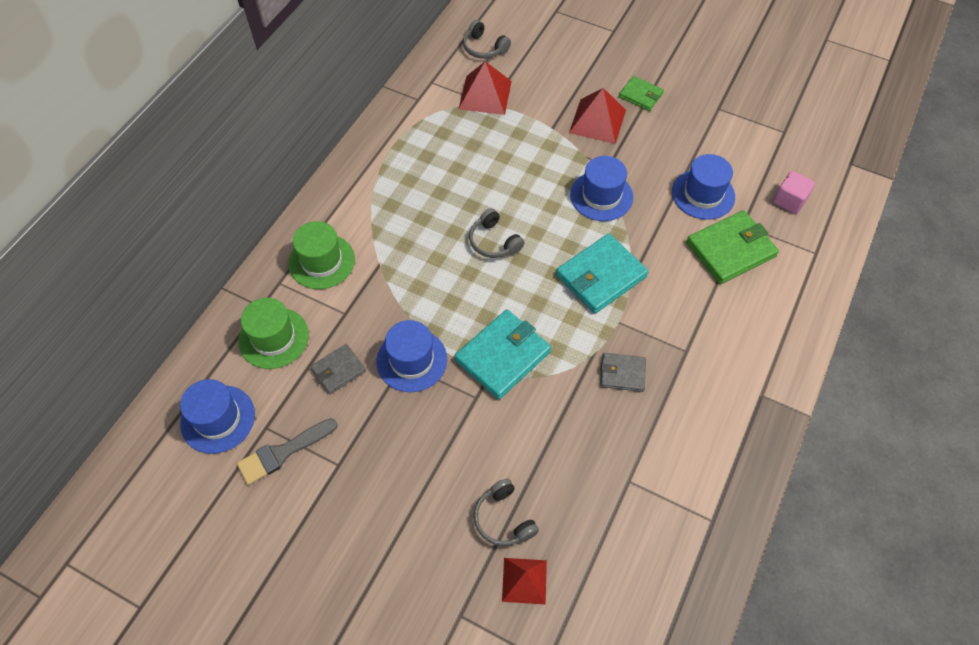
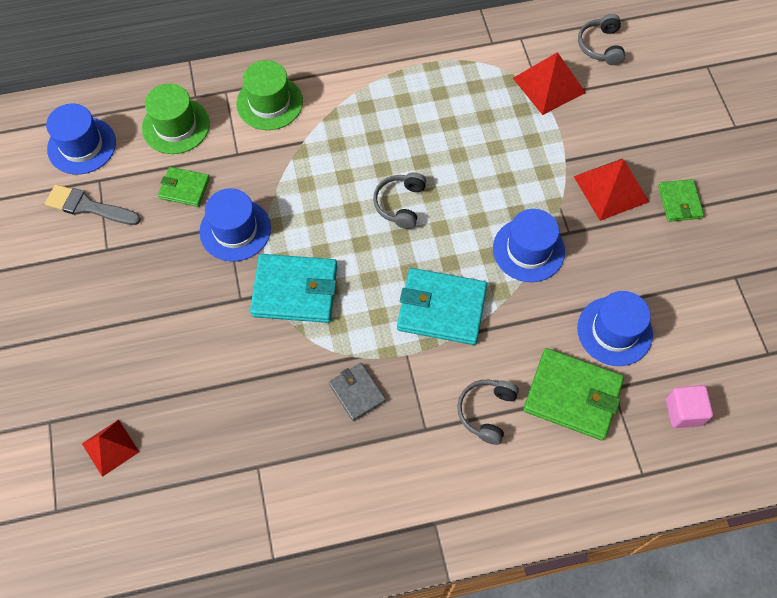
camera: 50 degrees right, 5 degrees up
(338, 370) = (184, 188): grey wallet -> green wallet
(503, 519) = (150, 395): grey headphones -> grey headphones (486, 412)

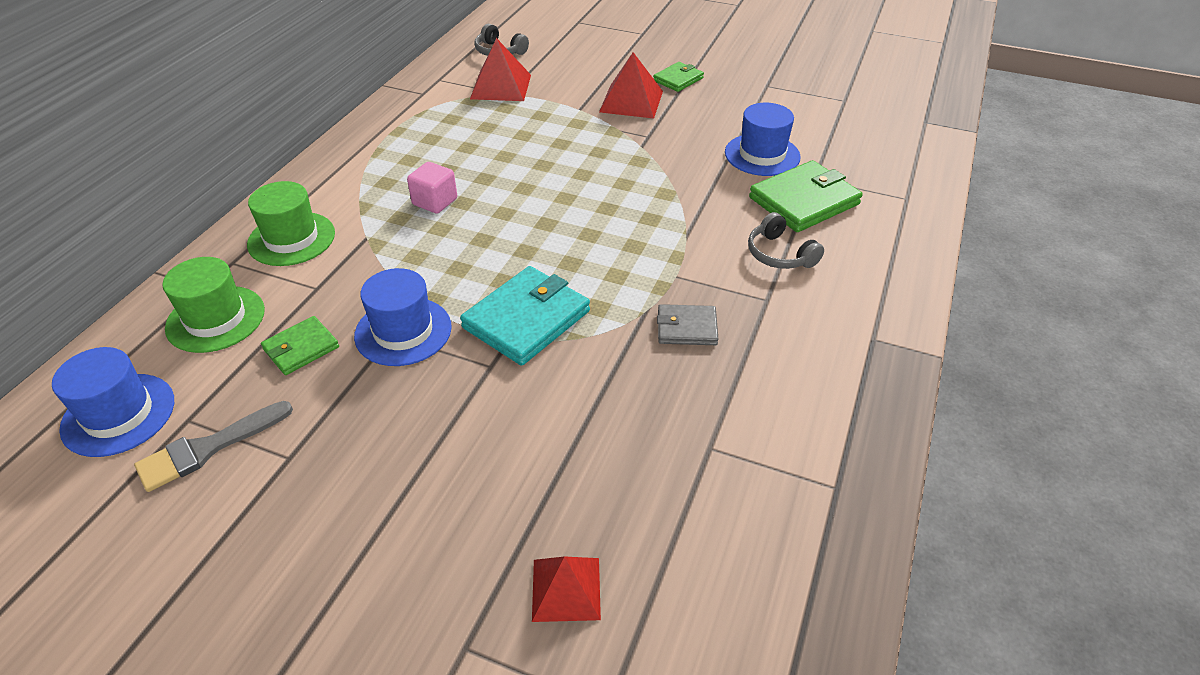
camera: 55 degrees left, 20 degrees down
(400, 204) = (513, 209): grey headphones -> none
(441, 308) = (648, 233): turquoise wallet -> none
(528, 250) = (642, 162): blue hat -> none
(679, 202) = (678, 79): green wallet -> green wallet turned 75 degrees counterclockwise
(683, 412) = (864, 155): pink cube -> pink cube (435, 202)

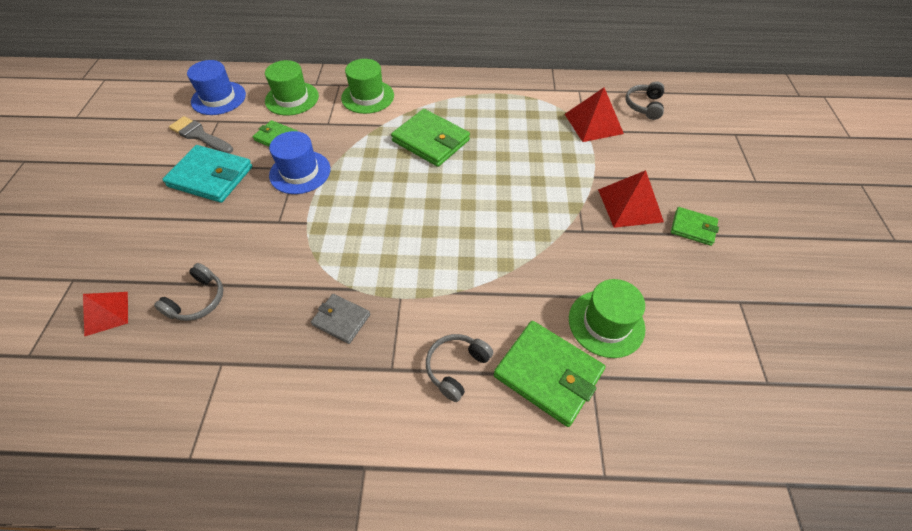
camera: 70 degrees right, 10 degrees up
(435, 202) = (431, 140): pink cube -> green wallet
(526, 319) = (326, 225): turquoise wallet -> turquoise wallet (211, 176)
(593, 467) = (198, 300): none -> grey headphones
(687, 328) = (341, 320): grey wallet -> grey wallet turned 45 degrees counterclockwise
(762, 155) = (606, 323): blue hat -> green hat

